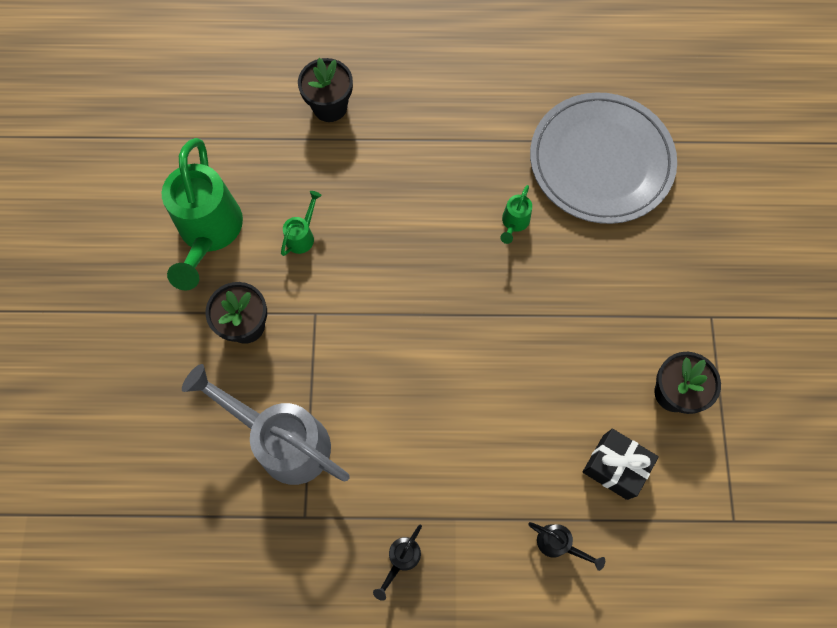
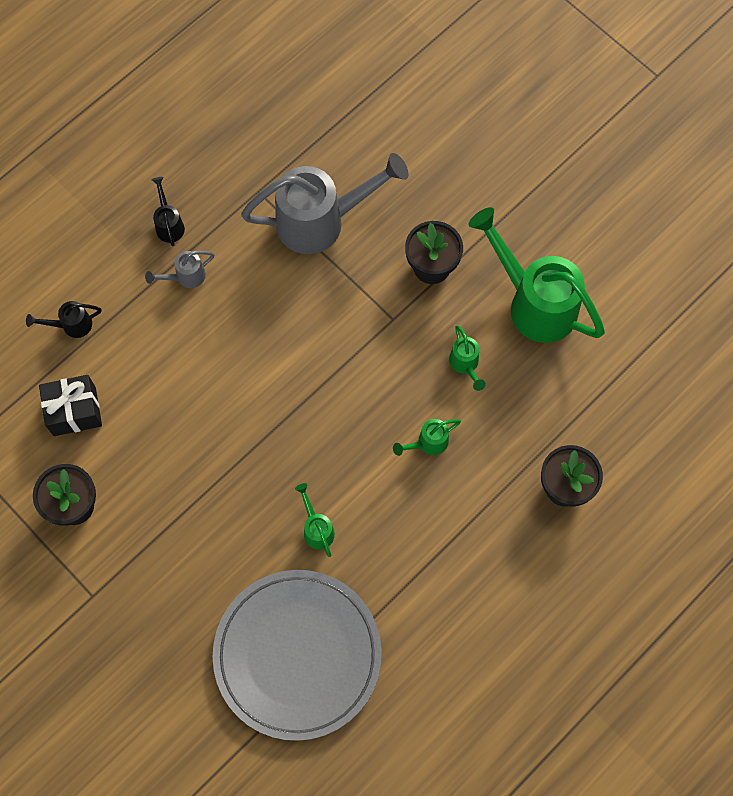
camera: 135 degrees right, 0 degrees up
(384, 209) = (428, 443): none -> green watering can
(431, 497) = (185, 277): none -> grey watering can

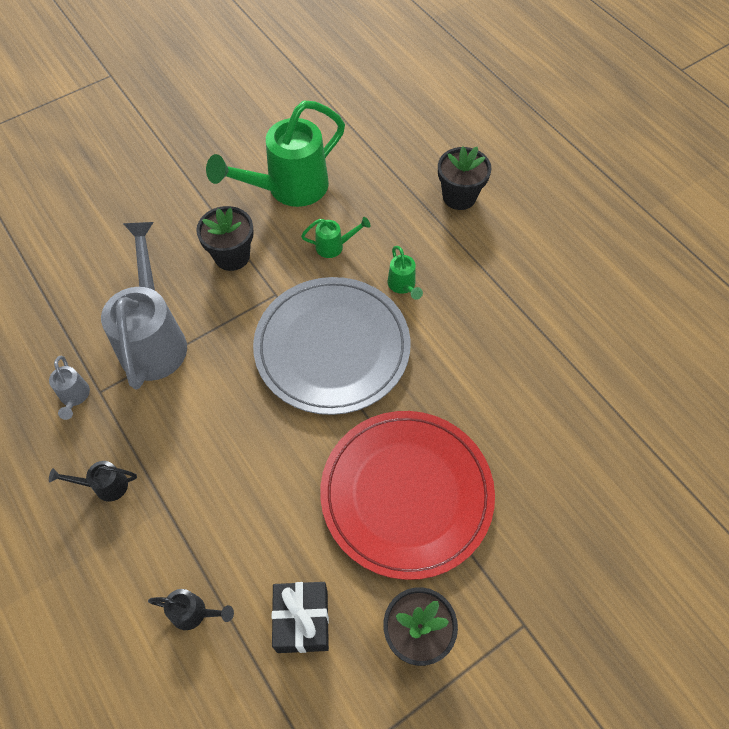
camera: 80 degrees left, 10 degrees down
(71, 325) = (195, 613): black watering can -> black watering can turned 75 degrees counterclockwise
(185, 277) = (173, 477): grey watering can -> grey watering can (75, 397)
(197, 480) = (406, 494): none -> red plate
(297, 655) = (596, 424): grey plate -> grey plate (332, 348)
(316, 528) = (472, 389): green watering can -> none

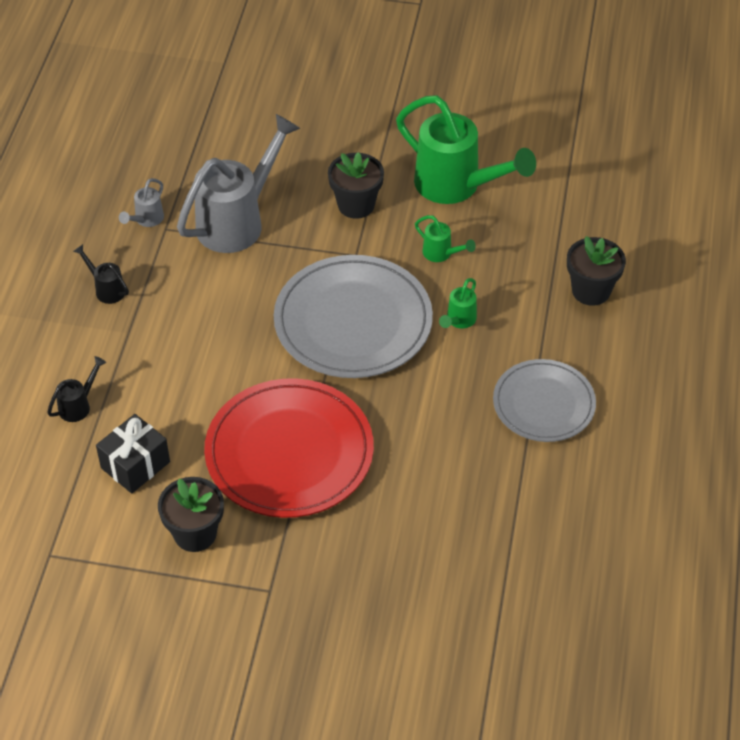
camera: 45 degrees right, 10 degrees down
(195, 613) = (78, 405): black watering can -> black watering can turned 105 degrees counterclockwise
(288, 189) = (457, 186): green watering can -> green watering can turned 150 degrees counterclockwise
(525, 300) = (543, 404): none -> grey plate

